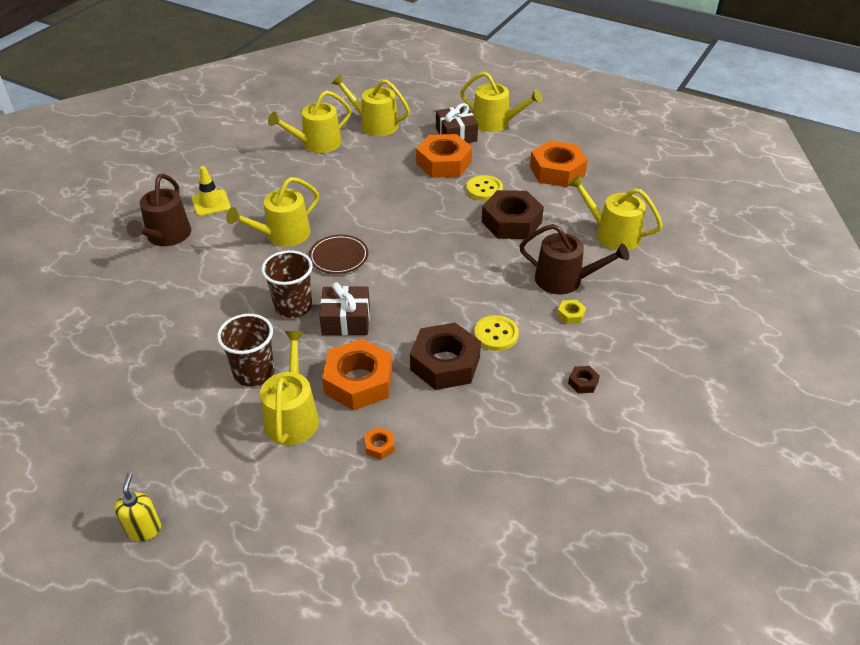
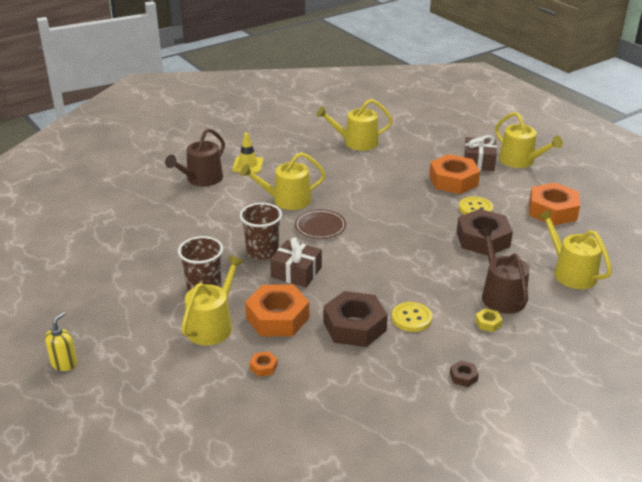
camera: 25 degrees right, 10 degrees down
(375, 124) = (413, 139): yellow watering can -> none
(564, 280) = (500, 295): brown watering can -> brown watering can turned 150 degrees counterclockwise

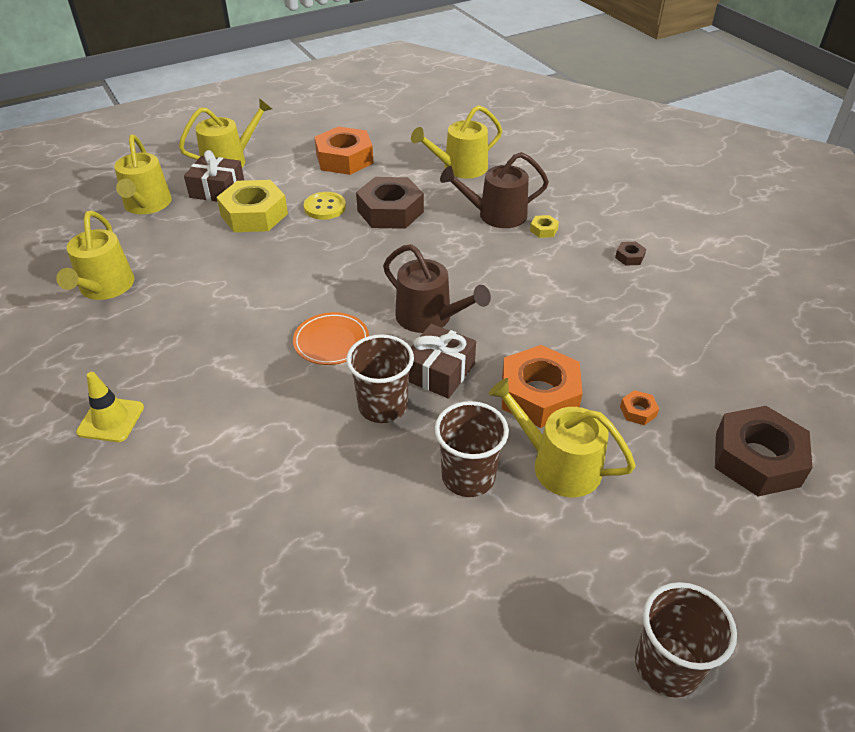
camera: 85 degrees left, 10 degrees up
(64, 363) = (667, 666): yellow soap dispenser -> brown cup
(201, 179) = (131, 487): brown watering can -> brown watering can (429, 317)
(287, 200) = (247, 373): yellow watering can -> yellow watering can (147, 205)
(320, 227) = (331, 342): brown plate -> orange plate
(354, 326) = (553, 326): brown nut -> brown nut (757, 459)
(411, 318) = (537, 280): yellow button -> none
(453, 180) = (254, 215): orange nut -> yellow nut

